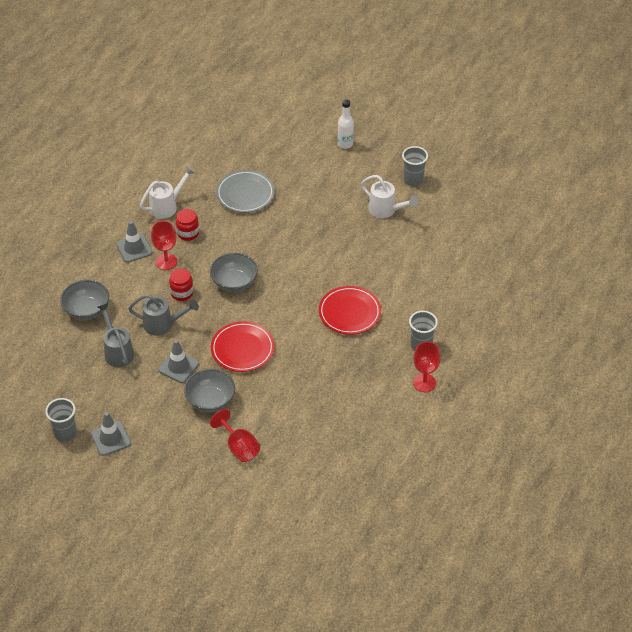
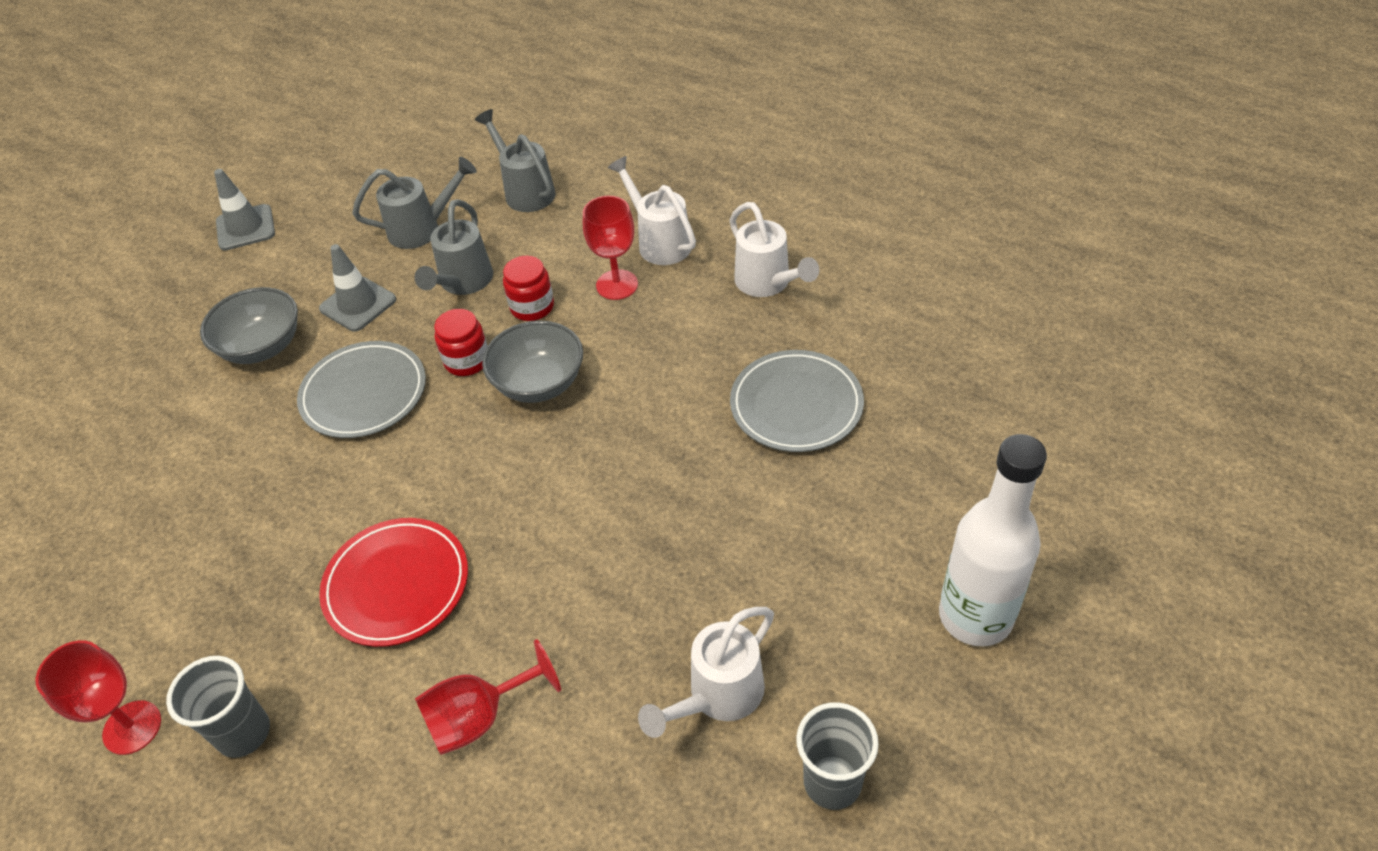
camera: 100 degrees right, 0 degrees up
(65, 433) = (281, 180): grey cup -> none
(87, 310) = (525, 191): grey bowl -> grey watering can
(134, 248) = (659, 242): grey traffic cone -> white watering can
(188, 233) = (688, 314): red jar -> red jar (467, 361)
(239, 447) = (141, 385): red goblet -> red goblet (479, 717)
(242, 349) = (364, 393): red plate -> grey plate
(345, 144) = (975, 616): white bottle -> white bottle, size x1.72

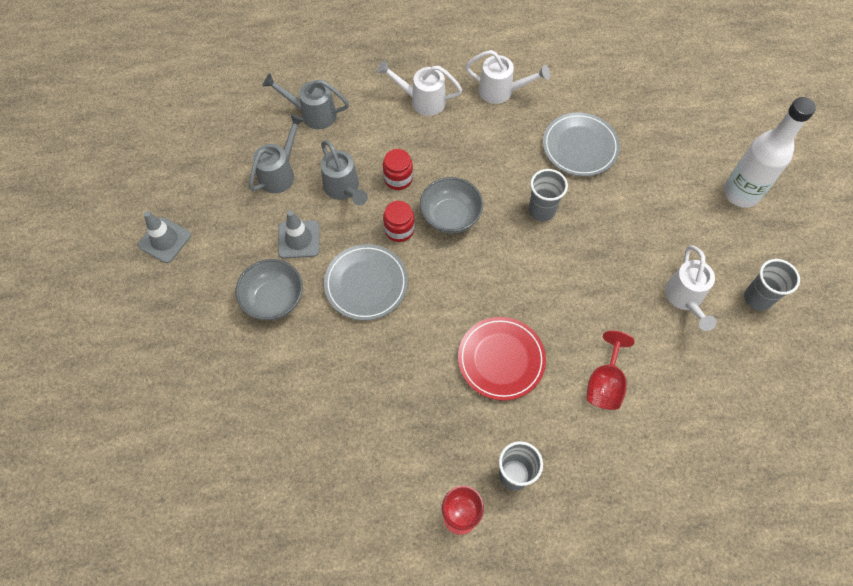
camera: 45 degrees left, 15 degrees up
(617, 285) = (428, 138): red goblet -> none
(655, 448) = (541, 210): none -> grey cup

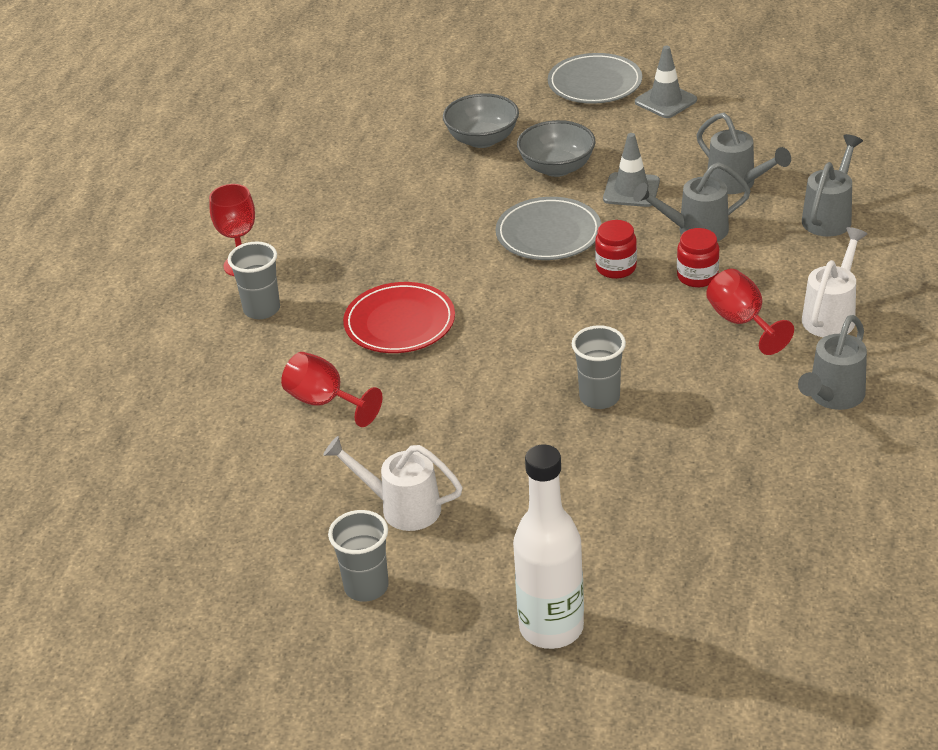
camera: 110 degrees right, 25 degrees down
(442, 146) = (742, 322): none -> red goblet
(450, 216) = (620, 313): grey bowl -> grey bowl (482, 139)
(501, 91) = (832, 397): white watering can -> grey watering can
(580, 147) = (700, 460): grey plate -> grey plate (595, 83)

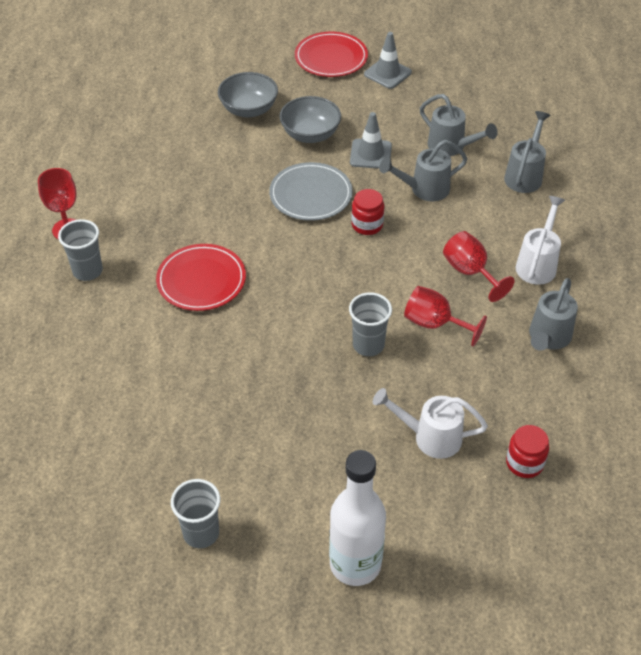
camera: 10 degrees left, 10 degrees up
(324, 402) = (148, 357): red goblet -> red goblet (434, 324)
(402, 508) = (222, 455): white watering can -> white watering can (430, 437)
(595, 83) = (331, 58): grey plate -> red plate
(697, 276) = (431, 231): red jar -> red jar (524, 463)

